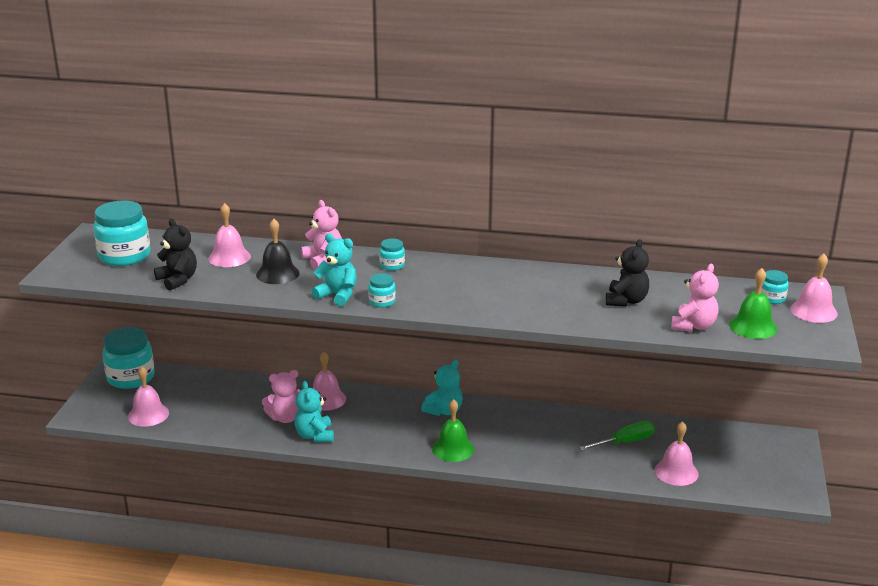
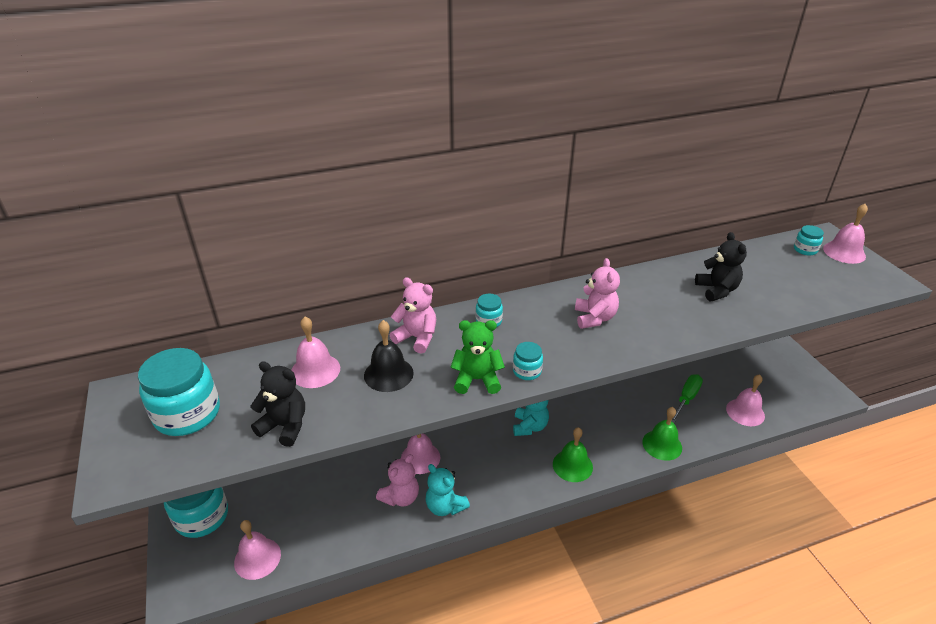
camera: 30 degrees left, 10 degrees up
(337, 295) = (477, 380): turquoise teddy bear -> green teddy bear
(693, 326) = (793, 298): pink teddy bear -> pink teddy bear (594, 318)
(753, 326) = (829, 283): green bell -> green bell (662, 445)

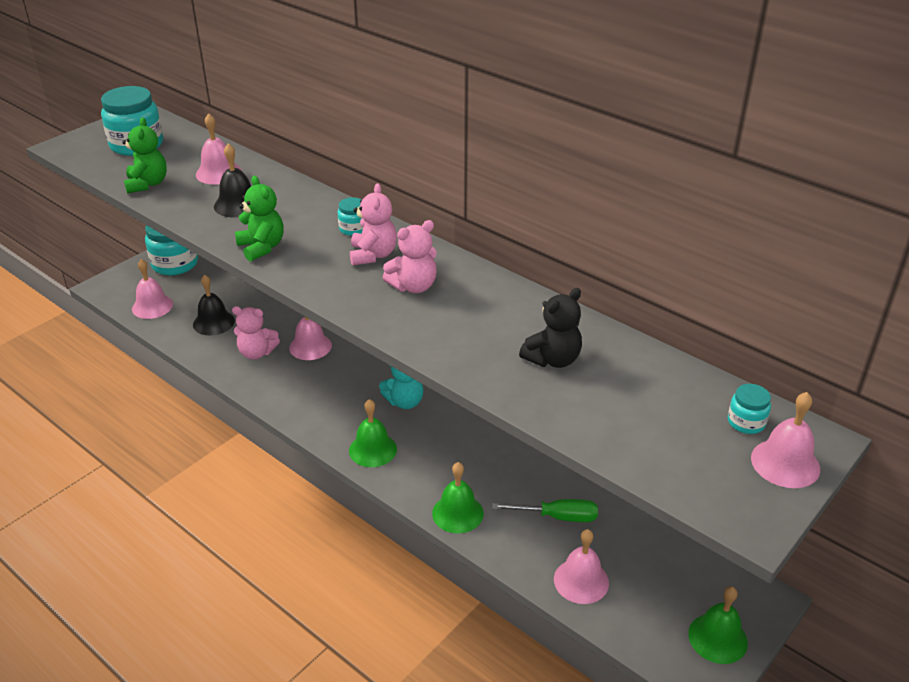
camera: 60 degrees right, 0 degrees up
(285, 426) = (147, 184): black teddy bear -> green teddy bear
(329, 515) = (213, 322): none -> black bell
(417, 338) = (297, 202): pink teddy bear -> pink teddy bear (373, 255)
(445, 506) = (263, 382): turquoise teddy bear -> none
(527, 371) = (293, 269): turquoise jar -> none
(805, 378) = (717, 638): none -> green bell

